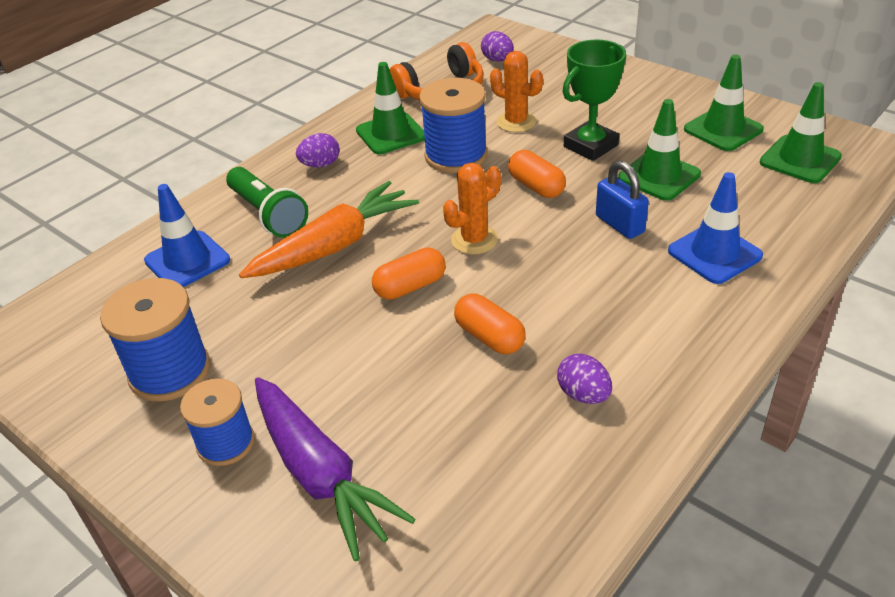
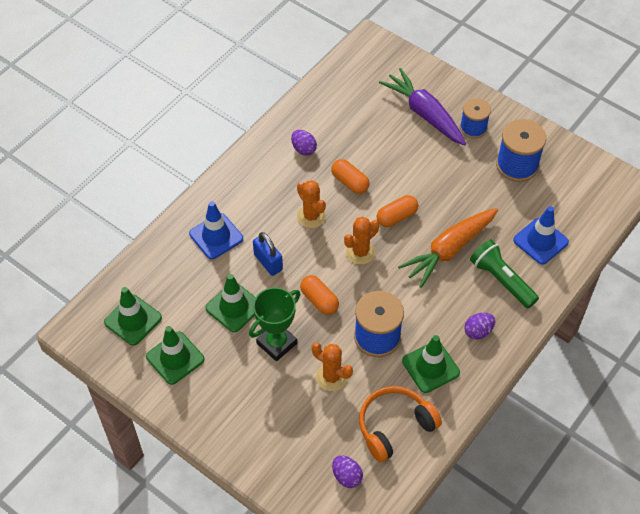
camera: 175 degrees right, 15 degrees up
(557, 284) = (311, 216): none -> orange cactus

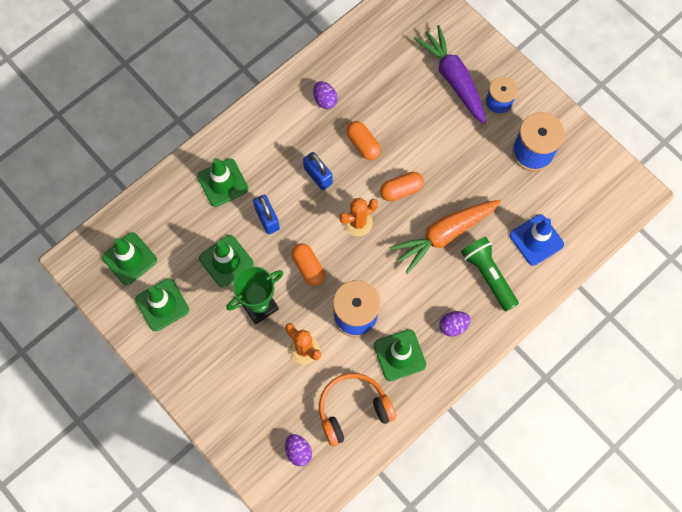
camera: 10 degrees right, 15 degrees up
(216, 236) = (222, 182): blue traffic cone -> green traffic cone
(311, 216) = (318, 176): orange cactus -> blue padlock

